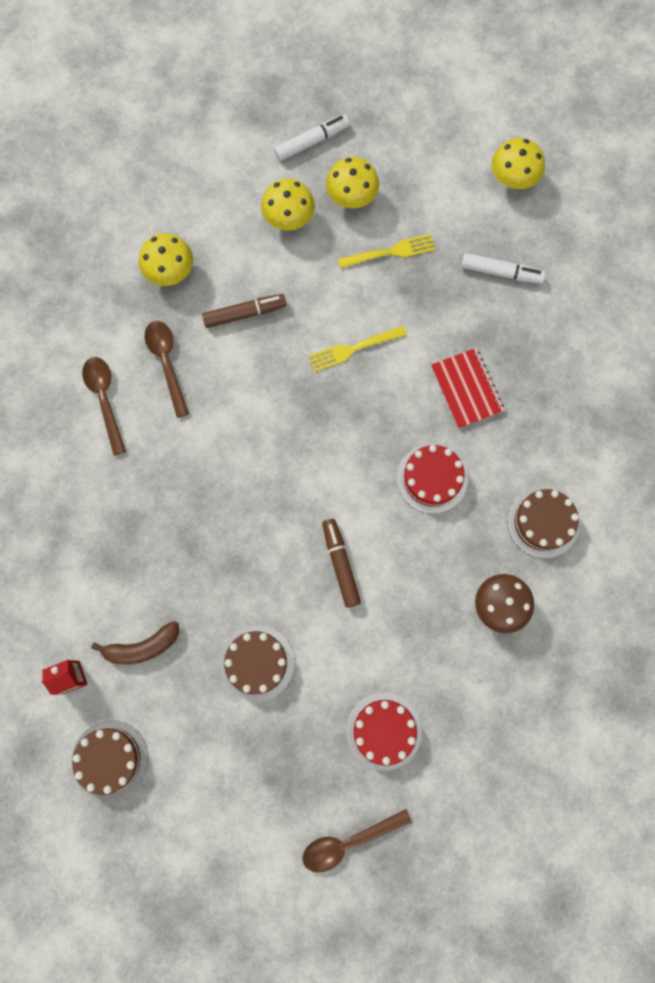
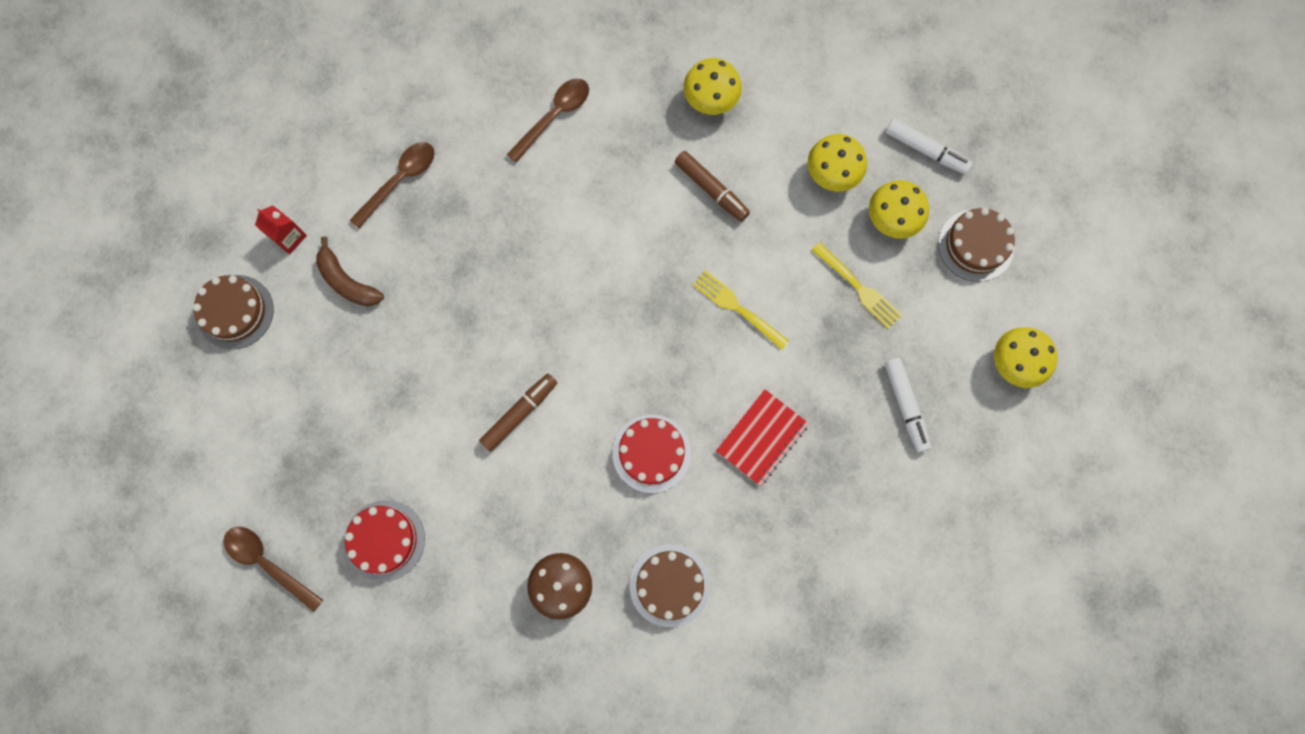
camera: 60 degrees right, 0 degrees up
(167, 362) = (621, 148): brown spoon -> brown spoon (400, 180)
(257, 663) = (386, 390): brown cake -> brown cake (975, 245)

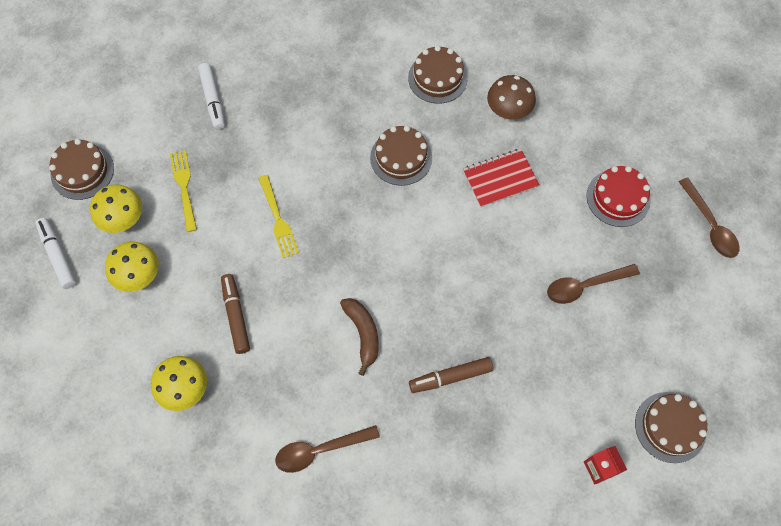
camera: 150 degrees left, 10 degrees down
(347, 281) = (565, 401): brown banana -> brown banana (363, 334)
(400, 180) = (481, 466): brown spoon -> brown spoon (584, 286)
(519, 413) = (479, 230): brown marker -> brown marker (450, 377)
(651, 453) = (401, 158): red cake -> brown cake
(762, 438) = (320, 129): red notebook -> red notebook (500, 179)
(905, 406) = (213, 100): white marker -> white marker turned 150 degrees clockwise
(1014, 363) = (123, 87): yellow mushroom -> none

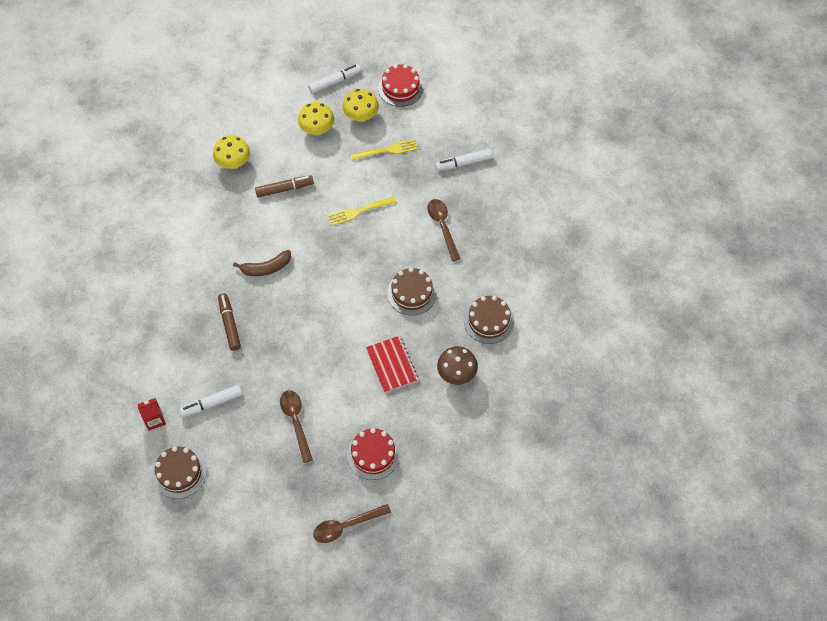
camera: 90 degrees right, 5 degrees down
(82, 171) = (400, 88): brown cake -> red cake
(319, 450) = (185, 243): brown spoon -> brown spoon (442, 226)
(569, 392) = (212, 403): none -> white marker

